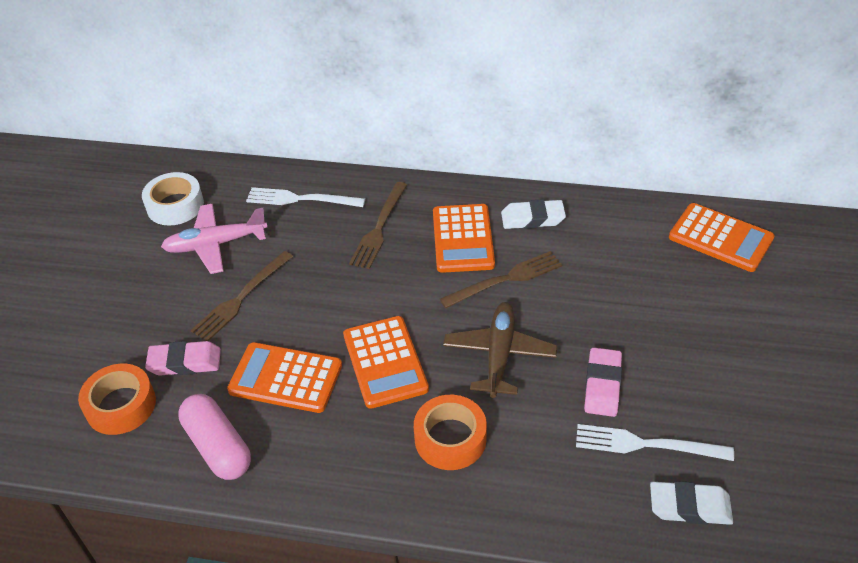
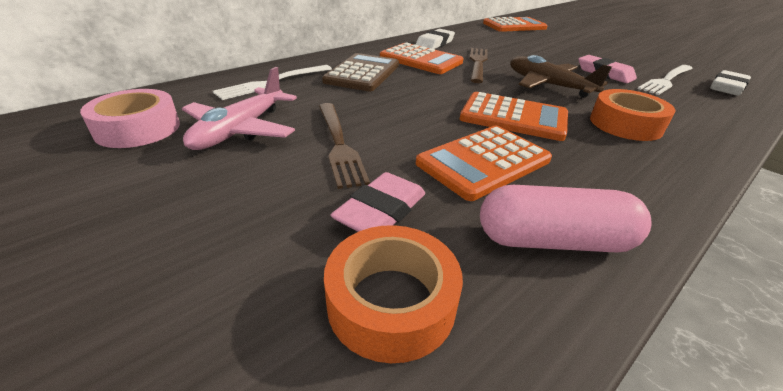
camera: 55 degrees left, 10 degrees down
(175, 205) = (138, 129): white tape -> pink tape
(379, 228) = (363, 73): brown fork -> brown calculator

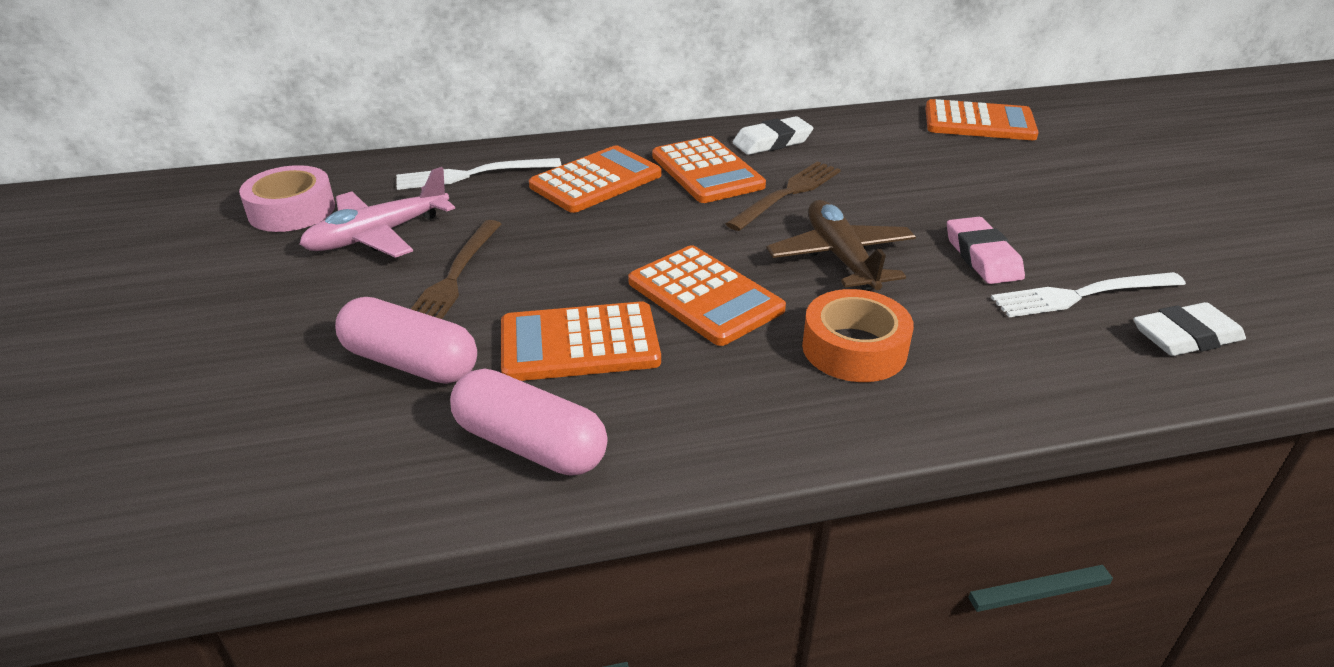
camera: 30 degrees right, 0 degrees up
(363, 73) = (596, 181): brown calculator -> orange calculator
(381, 211) = (410, 363): pink eraser -> pink capsule
(391, 302) = (332, 438): orange tape -> none

